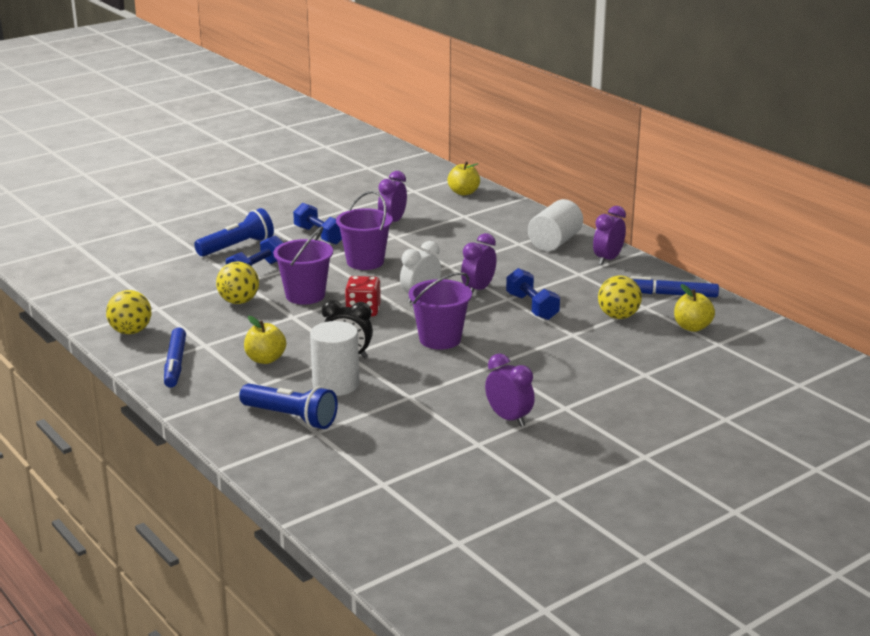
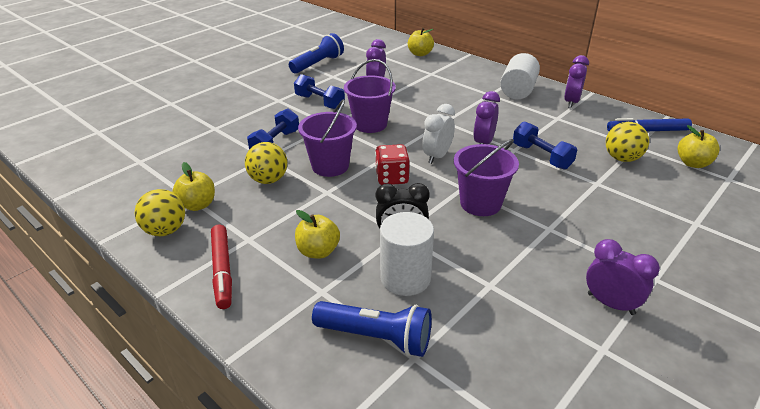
camera: 10 degrees left, 10 degrees up
(164, 315) = (198, 205): none -> yellow apple
(175, 364) = (222, 270): blue marker -> red marker
(237, 246) = (250, 120): blue flashlight -> blue flashlight (318, 64)

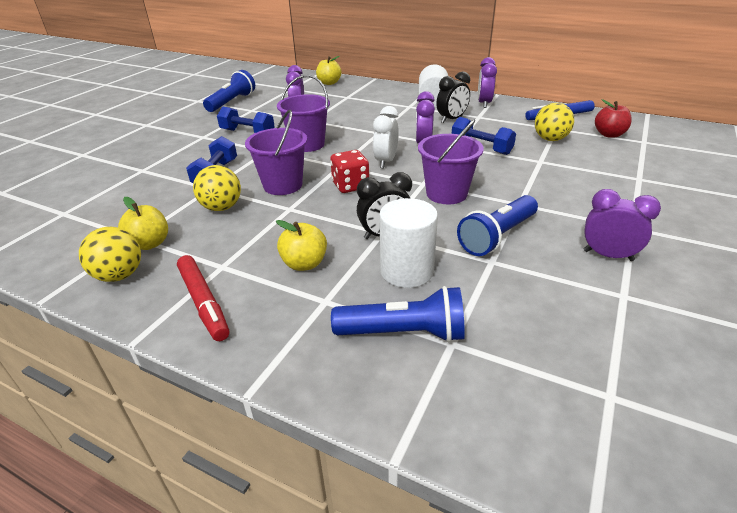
camera: 15 degrees left, 0 degrees up
(508, 260) = (497, 236): none -> blue flashlight
(526, 117) = (451, 119): none -> black clock
(693, 163) = (609, 134): yellow apple -> red apple

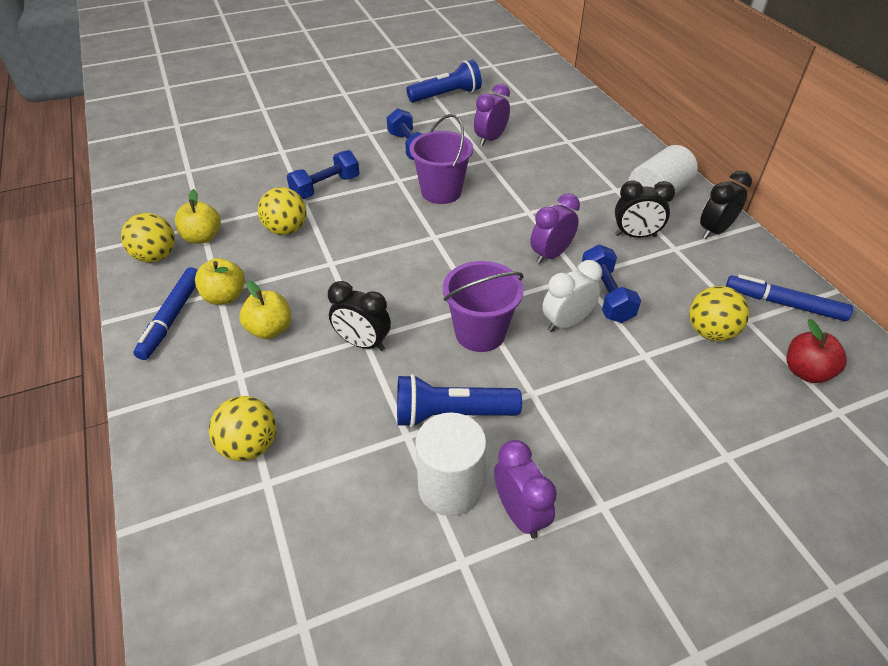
camera: 40 degrees right, 10 degrees up
(204, 302) = (172, 318): red marker -> blue marker
(283, 185) = (358, 232): purple bucket -> none
(329, 83) = (577, 109): yellow apple -> yellow apple (225, 296)
(350, 186) = (410, 267): red dice -> none
(386, 161) = (481, 256): white clock -> white clock (566, 323)
(404, 332) = (250, 446): blue flashlight -> yellow ball
(406, 271) = (328, 392): white cylinder -> white cylinder (450, 487)
(484, 103) = (714, 231): purple clock -> black clock

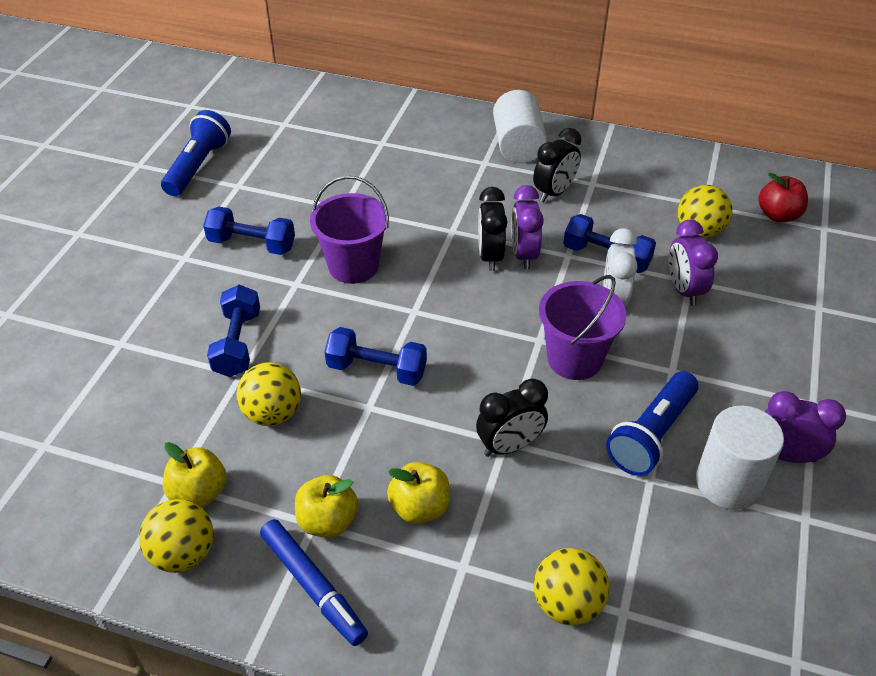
camera: 50 degrees left, 0 degrees up
(365, 249) = (377, 370): none -> blue dumbbell
(490, 139) = (314, 185): purple clock -> purple clock (684, 290)
(714, 231) = (595, 150): black clock -> black clock (490, 256)
(784, 304) = (707, 176): blue marker -> none

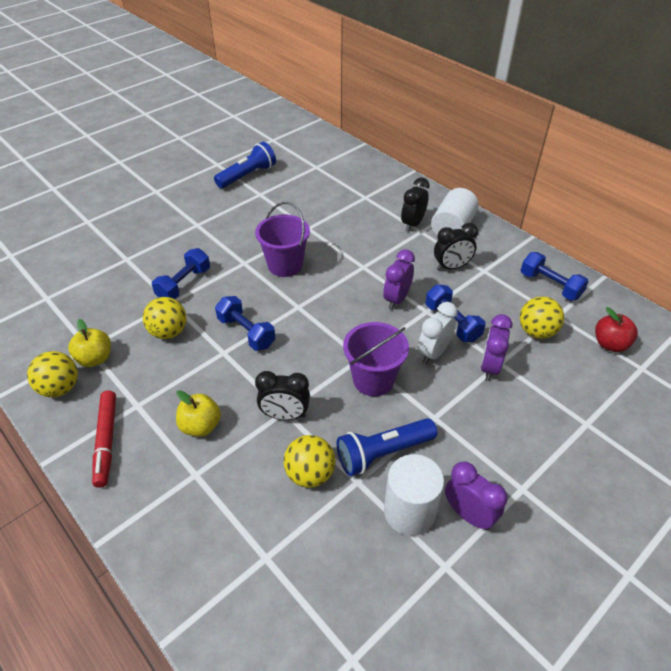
camera: 30 degrees right, 0 degrees up
(252, 244) = (239, 230): blue dumbbell -> blue dumbbell (550, 285)
(313, 586) = (107, 441): blue marker -> red marker
(328, 521) = (145, 408): yellow apple -> none
(490, 256) = (373, 292): black clock -> black clock (412, 224)
(567, 604) = (236, 532): yellow ball -> yellow ball (310, 474)

